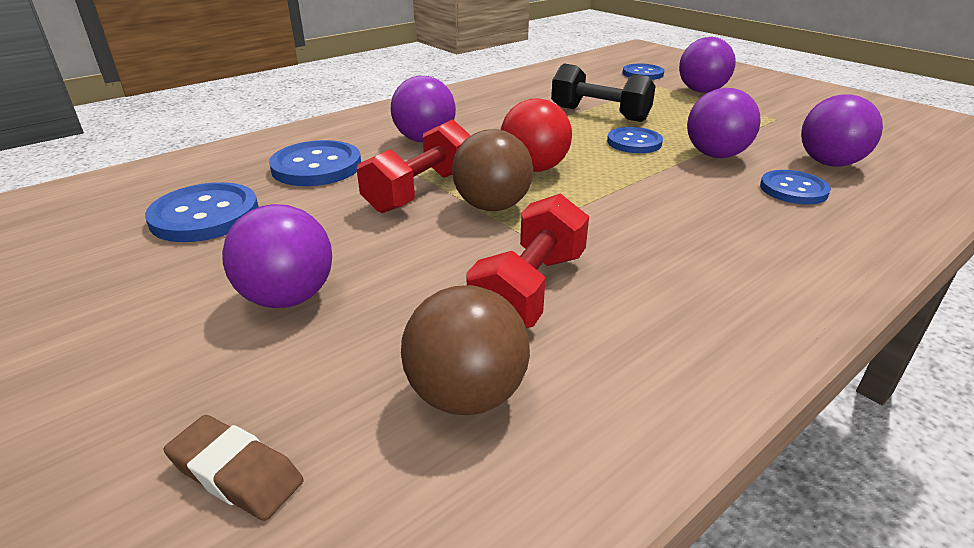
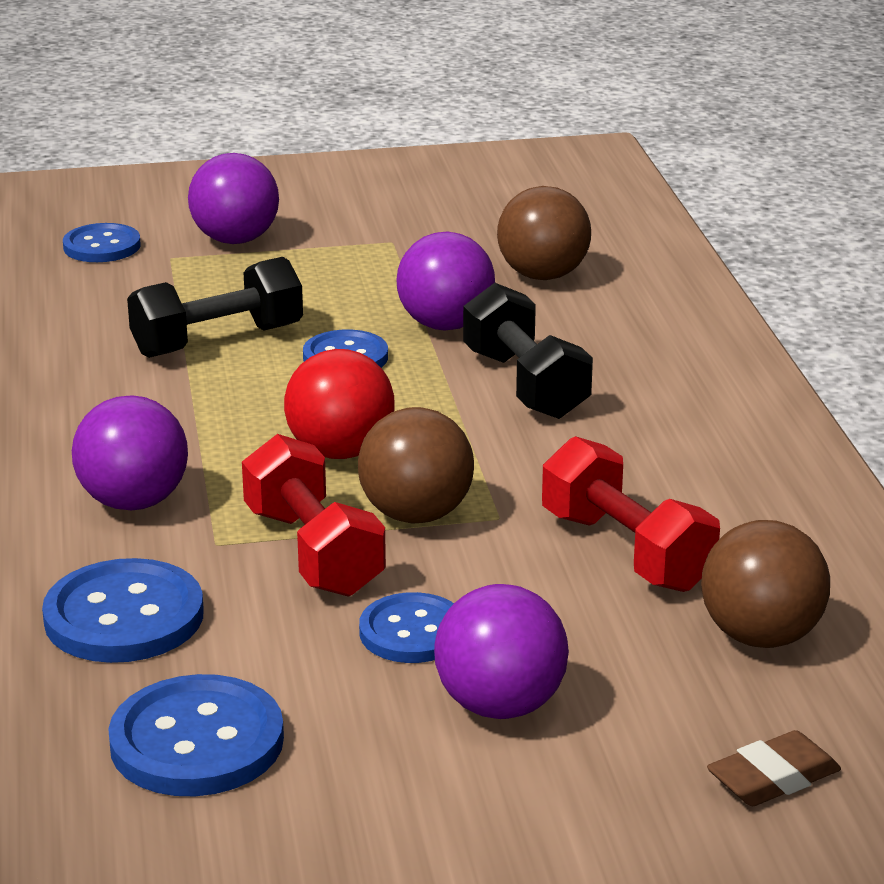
camera: 60 degrees left, 5 degrees down
(690, 195) = (525, 384): none -> black dumbbell
(793, 189) = (577, 325): blue button -> blue button (412, 632)
(829, 163) = (543, 275): purple ball -> brown ball

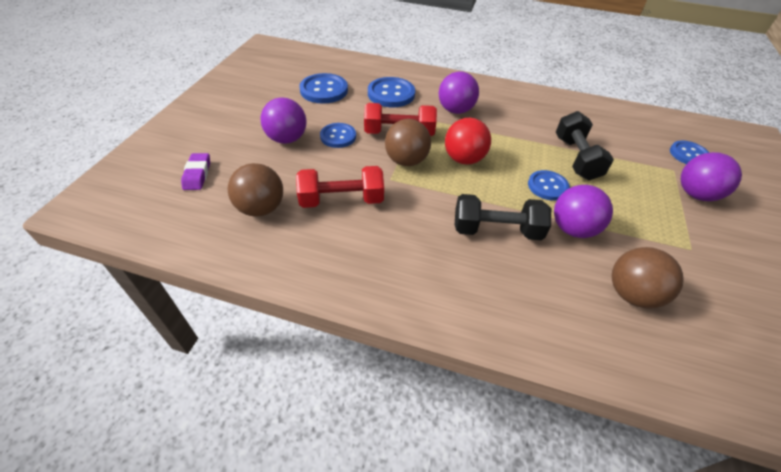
camera: 115 degrees right, 20 degrees up
(773, 778) = (197, 174): brown eraser -> purple eraser

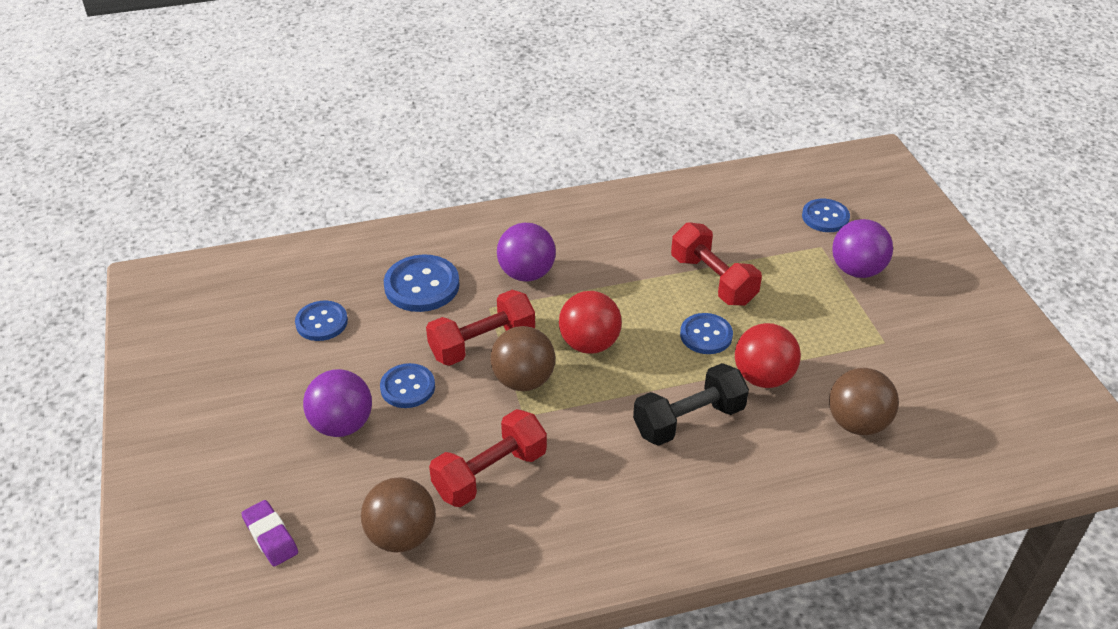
camera: 30 degrees left, 5 degrees down
(324, 90) = (321, 322): blue button -> blue button, size x0.66
(572, 229) = (763, 377): purple ball -> red ball
(576, 158) = (713, 280): black dumbbell -> red dumbbell

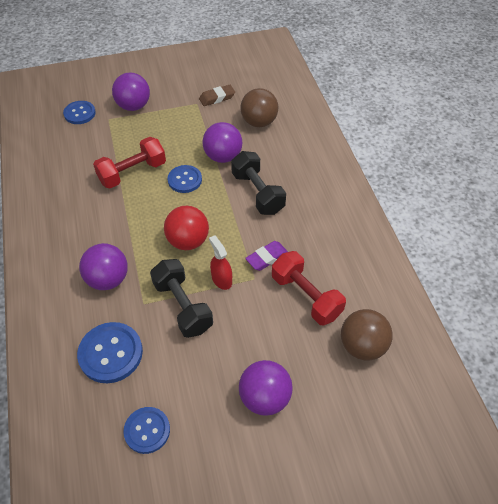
camera: 90 degrees left, 10 degrees up
(270, 536) = (374, 434): purple eraser -> purple eraser (267, 258)
(407, 387) = (226, 354): blue button -> none
(482, 344) = (183, 306): red dumbbell -> black dumbbell
(523, 380) = (221, 279): brown ball -> red spray bottle
(763, 377) = (223, 156): red ball -> purple ball
(906, 367) = (217, 98): none -> brown eraser

